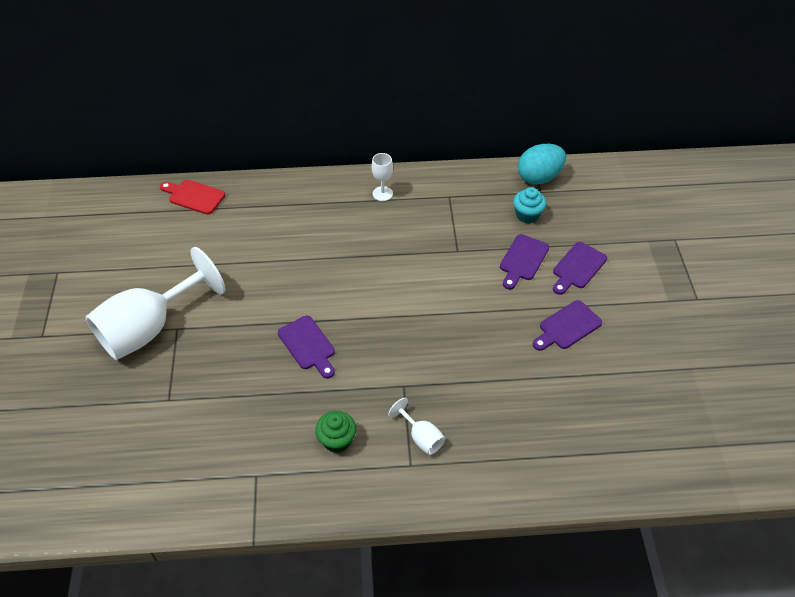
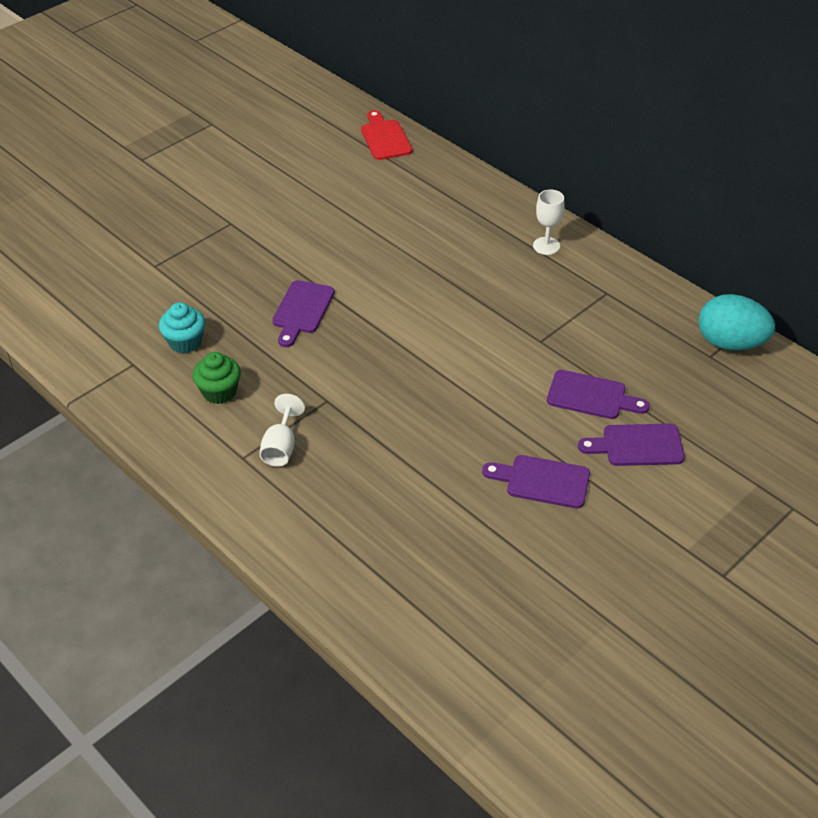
camera: 50 degrees right, 5 degrees down
(150, 328) = (213, 208): white goblet -> none
(523, 260) = (591, 396): purple cutting board -> purple cutting board turned 150 degrees counterclockwise
(527, 215) = (661, 364): turquoise cupcake -> turquoise cupcake (185, 342)

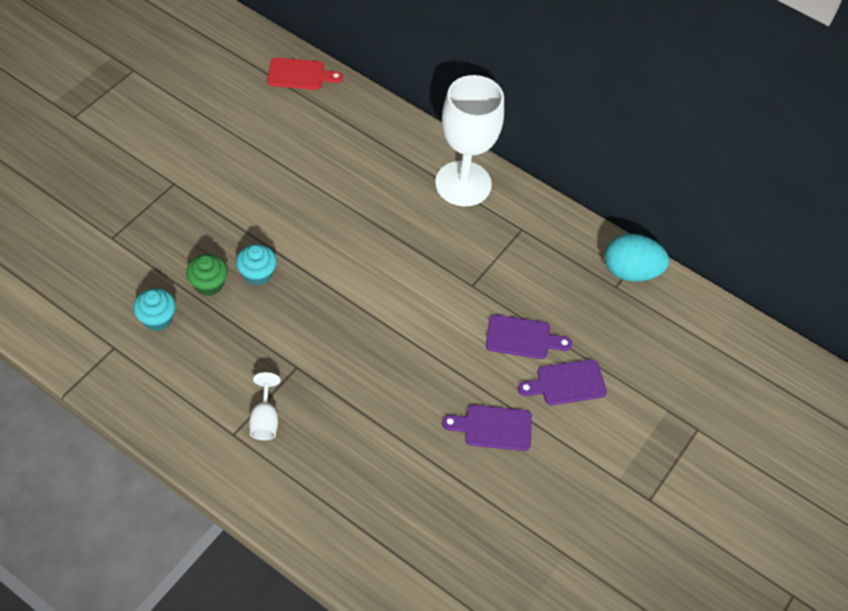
camera: 15 degrees left, 10 degrees up
(219, 392) = (199, 368): green cupcake -> green cupcake (209, 284)
(302, 310) = (257, 274): purple cutting board -> turquoise cupcake
(385, 138) = (300, 74): red cutting board -> red cutting board turned 120 degrees clockwise
(546, 246) = (463, 184): white goblet -> white goblet, size x2.36

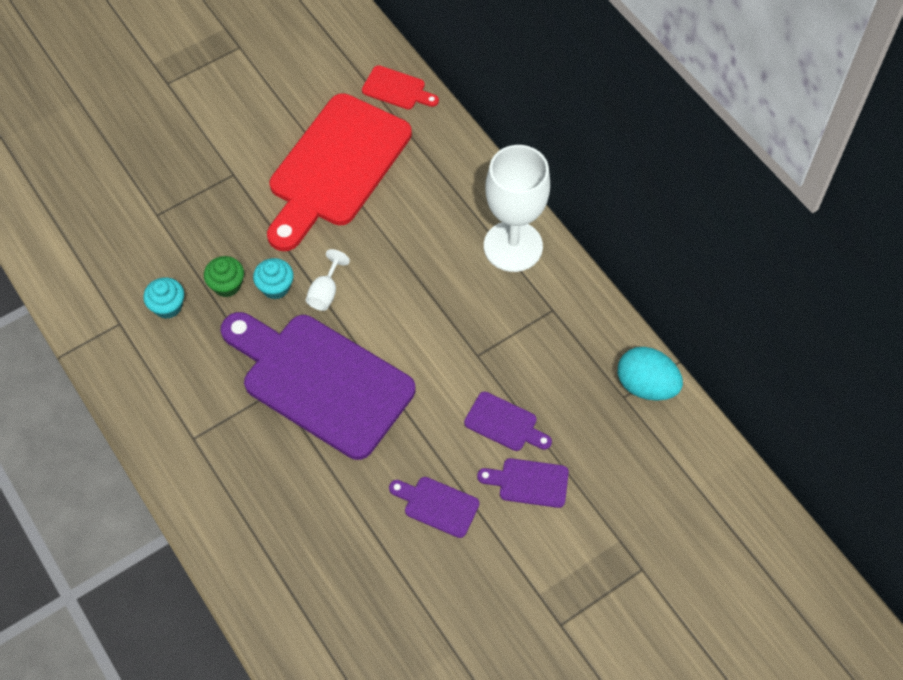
camera: 25 degrees right, 5 degrees up
(265, 419) = (227, 433): white goblet -> white goblet (325, 292)
(271, 154) = (336, 167): none -> red cutting board
(336, 347) = (320, 381): none -> purple cutting board

